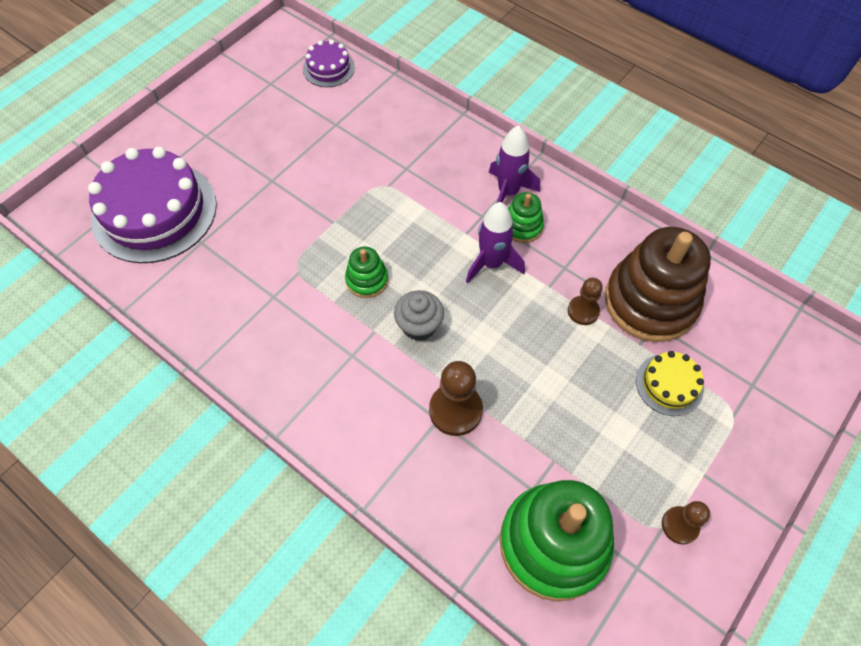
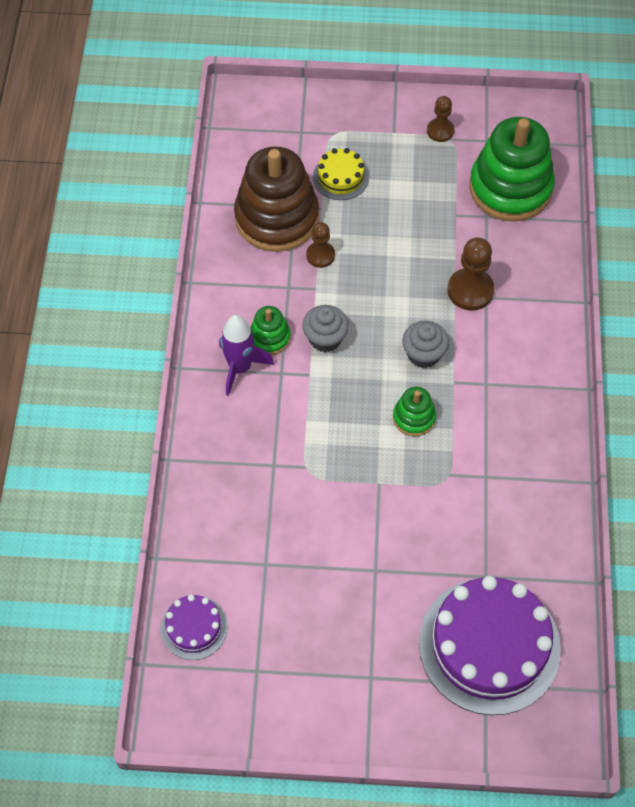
camera: 125 degrees left, 0 degrees up
(492, 263) = (325, 338): purple rocket -> grey cupcake

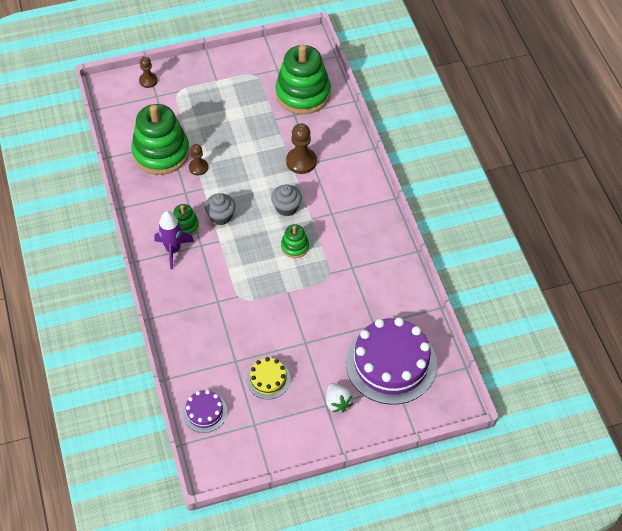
camera: 20 degrees left, 5 degrees down
(277, 218) = (161, 152): brown stacking toy -> green stacking toy
(340, 177) = (193, 116): yellow cake -> yellow cake (268, 379)
(388, 679) = (337, 402): none -> white strawberry
(440, 131) = (245, 71): brown pawn -> brown pawn (148, 81)

